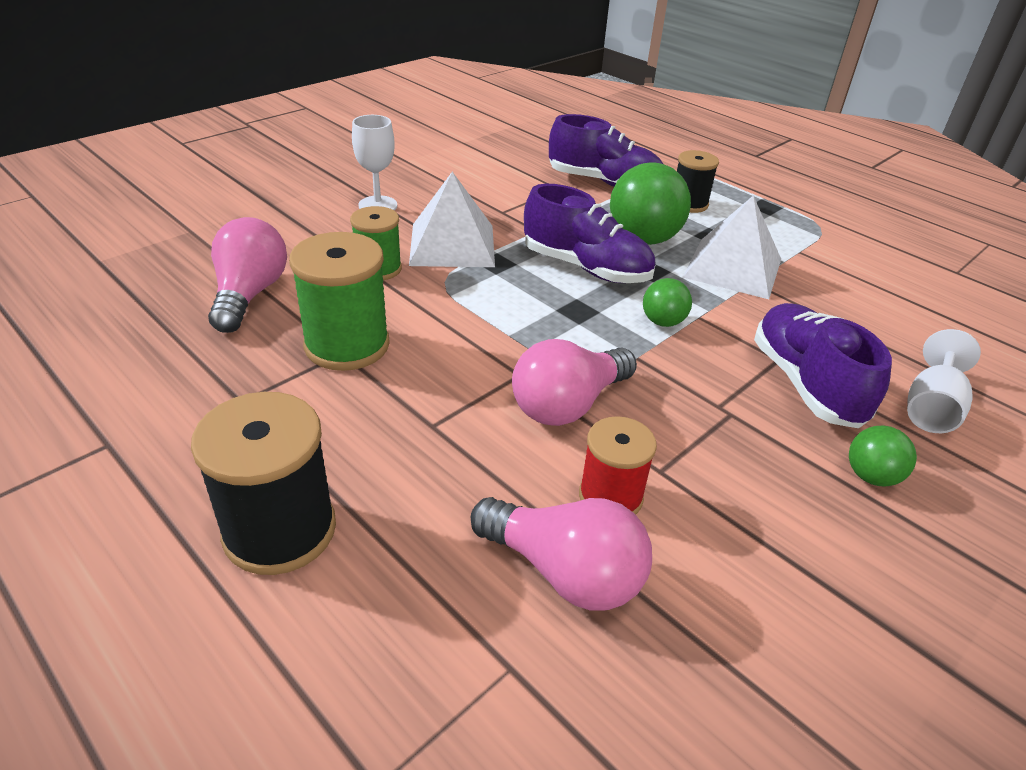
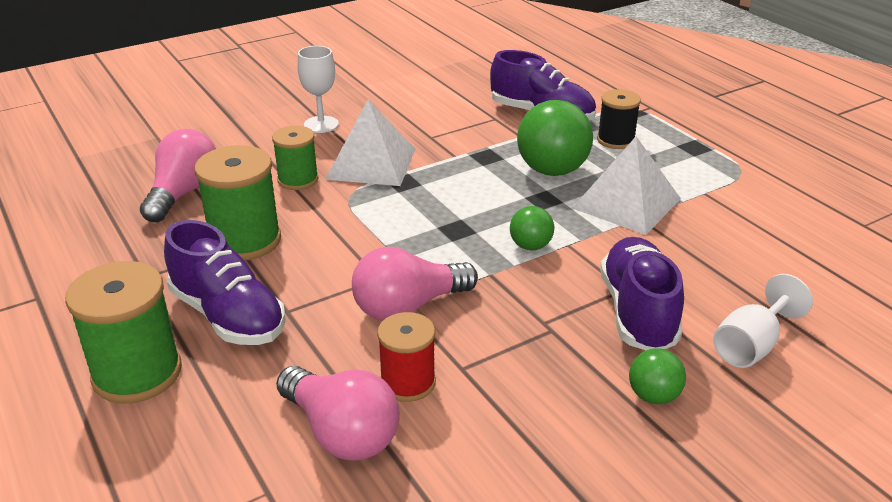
camera: 15 degrees right, 5 degrees down
(280, 530) = (137, 373): black spool -> green spool
(586, 268) = (483, 193): purple shoe -> purple shoe (228, 316)

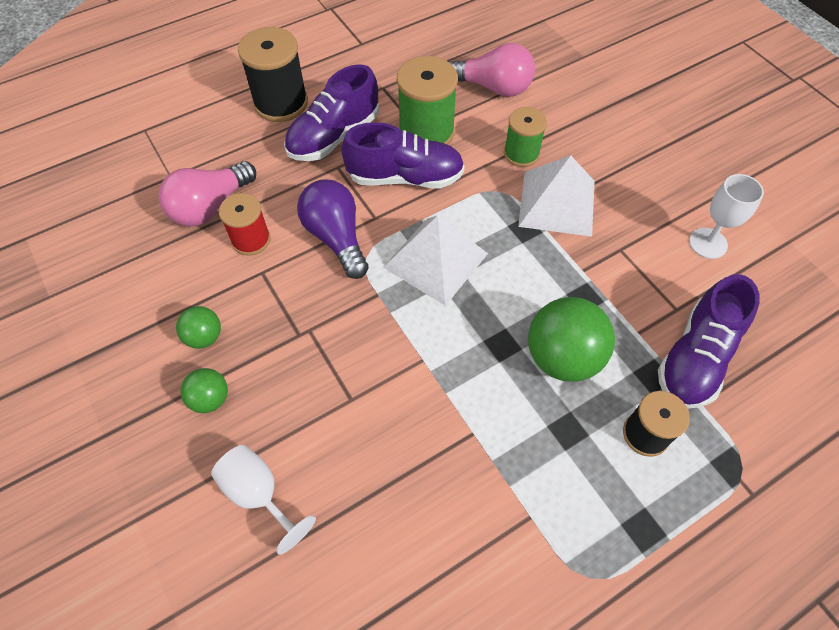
camera: 90 degrees right, 25 degrees up
(137, 373) = (281, 103): green spool -> black spool
(321, 124) = (628, 160): white goblet -> white goblet (708, 243)
(408, 307) = (336, 237): pink light bulb -> purple light bulb
(530, 246) = (419, 327): green ball -> green ball (204, 337)
(626, 203) = (500, 424): white pyramid -> white pyramid (435, 260)
(638, 312) = (315, 405): purple shoe -> purple shoe (405, 177)

